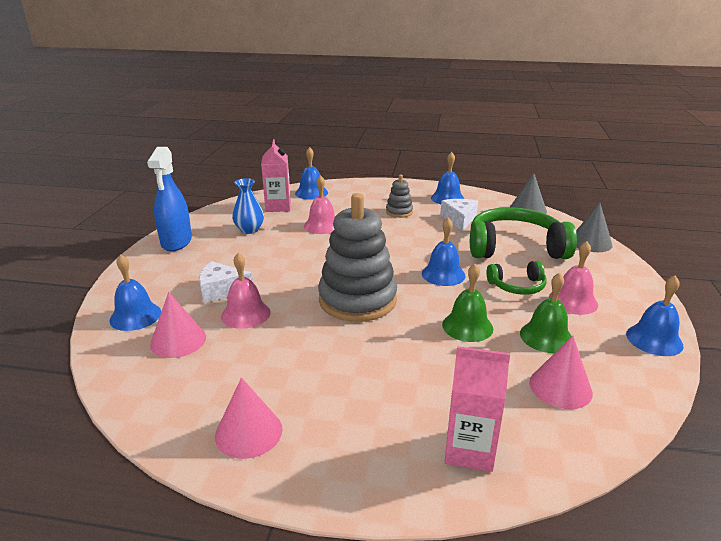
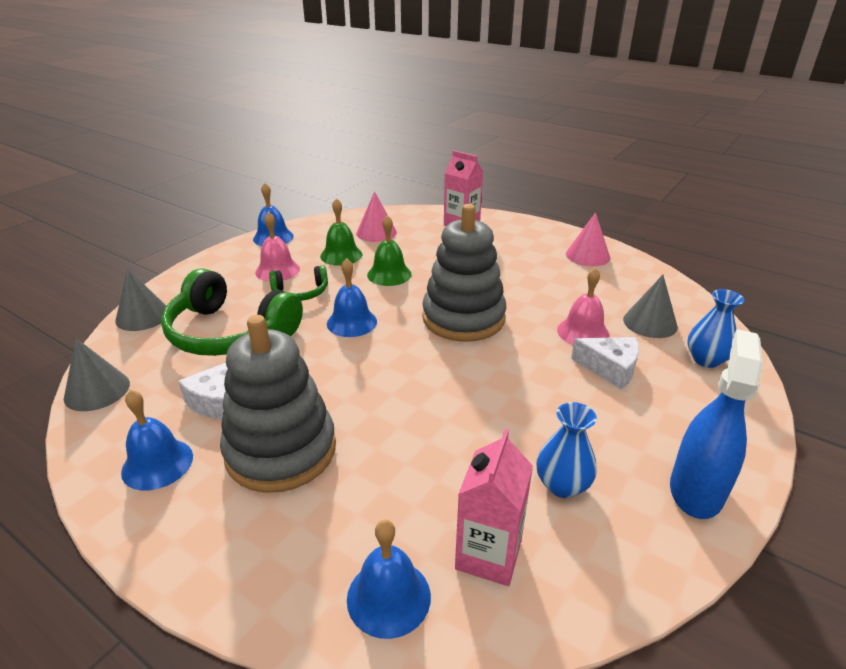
camera: 155 degrees left, 5 degrees up
(135, 316) = (706, 360): blue bell -> blue vase
(178, 340) = (650, 323): pink cone -> grey cone
(322, 225) = (433, 455): pink bell -> none
(399, 212) = (281, 450): grey stacking toy -> grey stacking toy, size x2.17
(517, 286) = (300, 293): green headphones -> green headphones turned 150 degrees clockwise

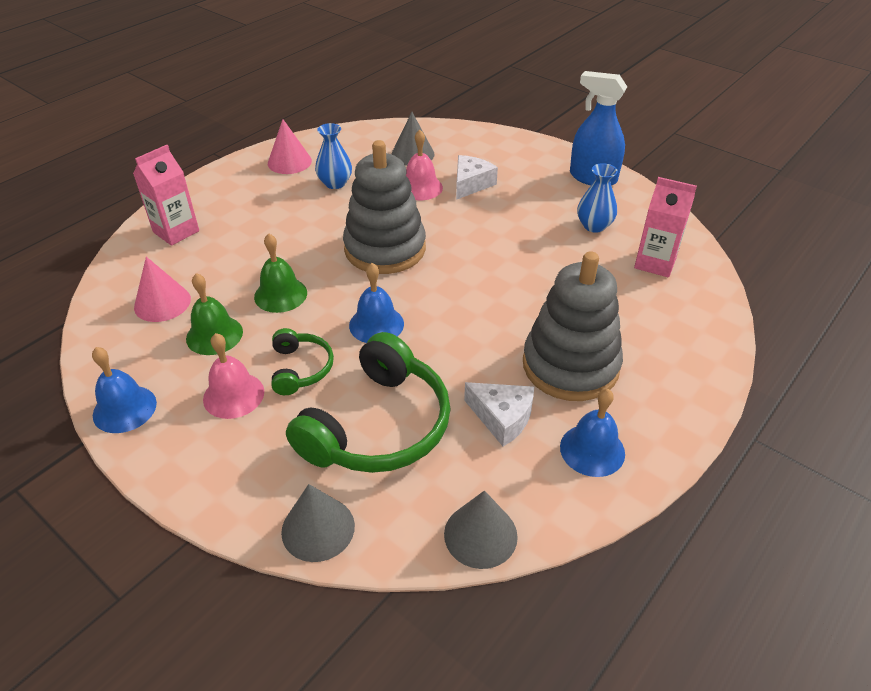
camera: 85 degrees left, 10 degrees up
(388, 597) = (694, 306): blue bell -> none
(706, 360) = (464, 142): blue vase -> blue vase (335, 183)

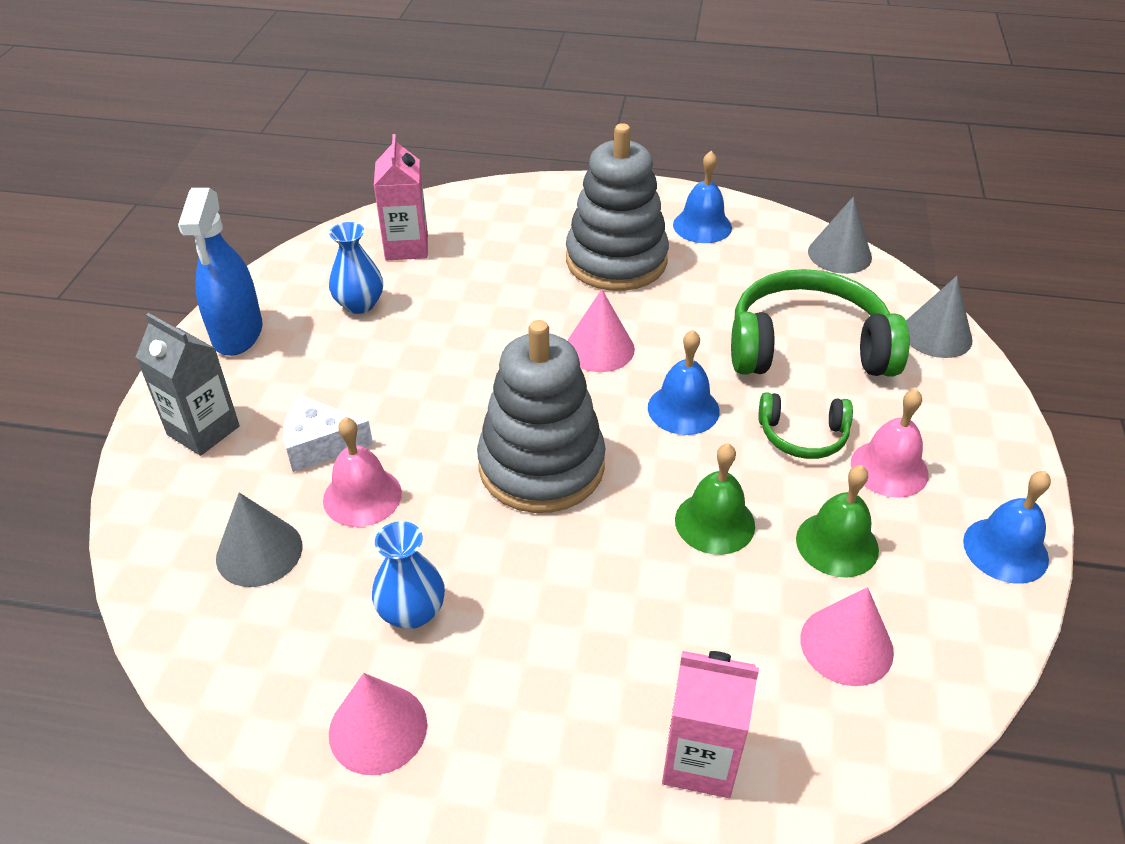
camera: 120 degrees left, 0 degrees up
(300, 368) = (802, 436): green headphones -> green headphones turned 135 degrees counterclockwise
(468, 312) = (599, 348): none -> pink cone
(502, 418) = (719, 279): white cheese -> none
(512, 154) = (203, 430): none -> grey carton

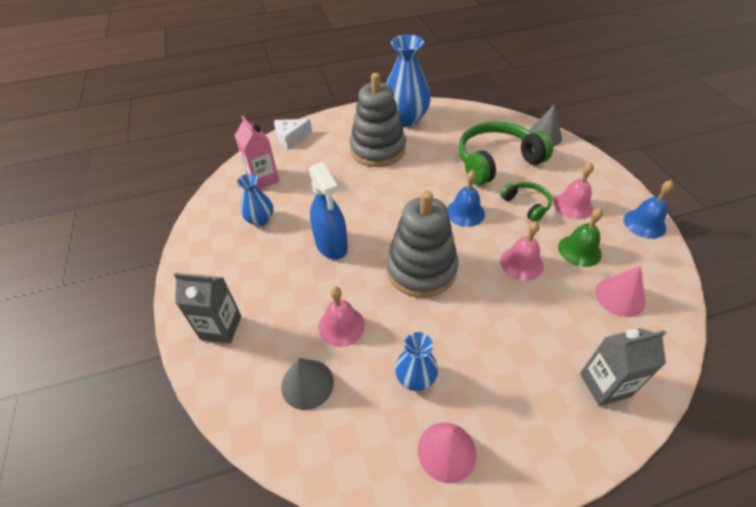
camera: 25 degrees left, 5 degrees up
(237, 334) = (200, 262): blue spray bottle -> blue spray bottle (331, 245)
(320, 444) = (296, 306): white cheese -> white cheese (291, 138)
(599, 348) = (403, 197): pink cone -> none
(700, 760) = (604, 385): pink carton -> grey carton
(702, 226) = (405, 119): blue bell -> blue vase
(714, 522) = (521, 263): green bell -> pink bell
(802, 436) = (526, 204): green headphones -> green headphones turned 105 degrees counterclockwise
(839, 254) = (476, 112): grey cone -> none

